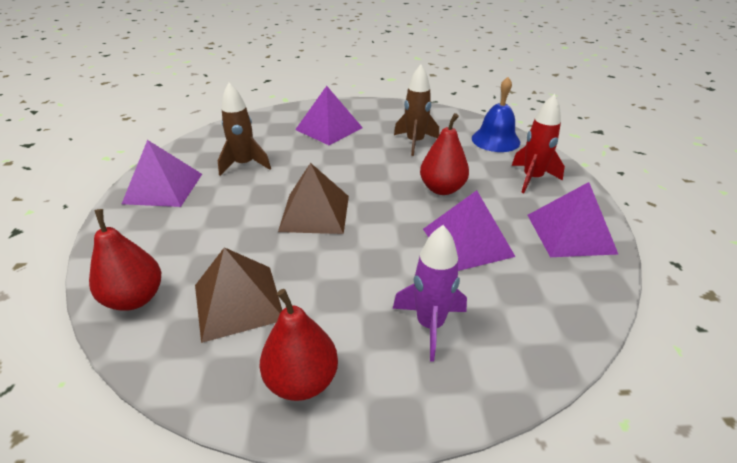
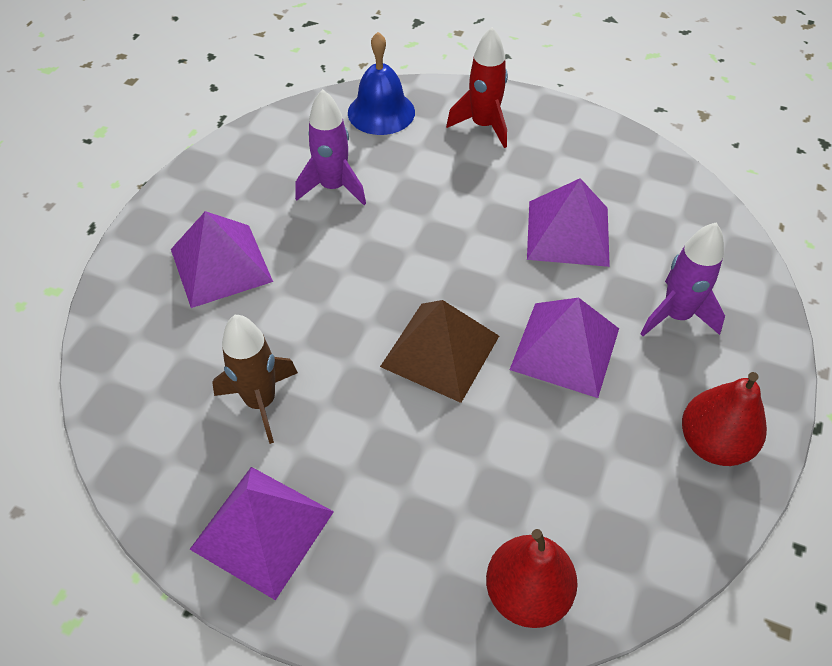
camera: 65 degrees left, 15 degrees up
(238, 302) = (578, 476): brown pyramid -> none
(415, 142) = (333, 187): brown rocket -> purple rocket
(442, 189) = (458, 209): red pear -> none
(570, 233) = (591, 150): purple pyramid -> purple pyramid (565, 348)

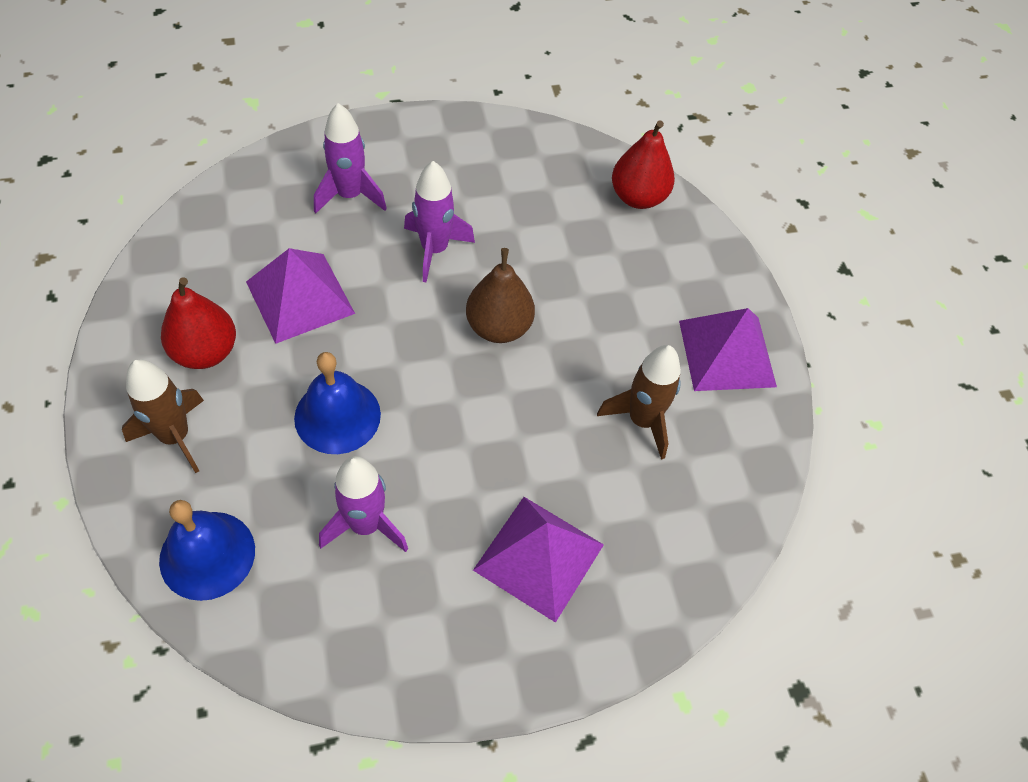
camera: 130 degrees left, 5 degrees up
(434, 209) = (337, 416): none -> blue bell
(440, 351) = (499, 327): brown pyramid -> brown pear
(483, 126) = (175, 436): red rocket -> brown rocket
(565, 348) = (434, 249): purple pyramid -> purple rocket
(713, 443) = (455, 144): red pear -> red pear (205, 352)

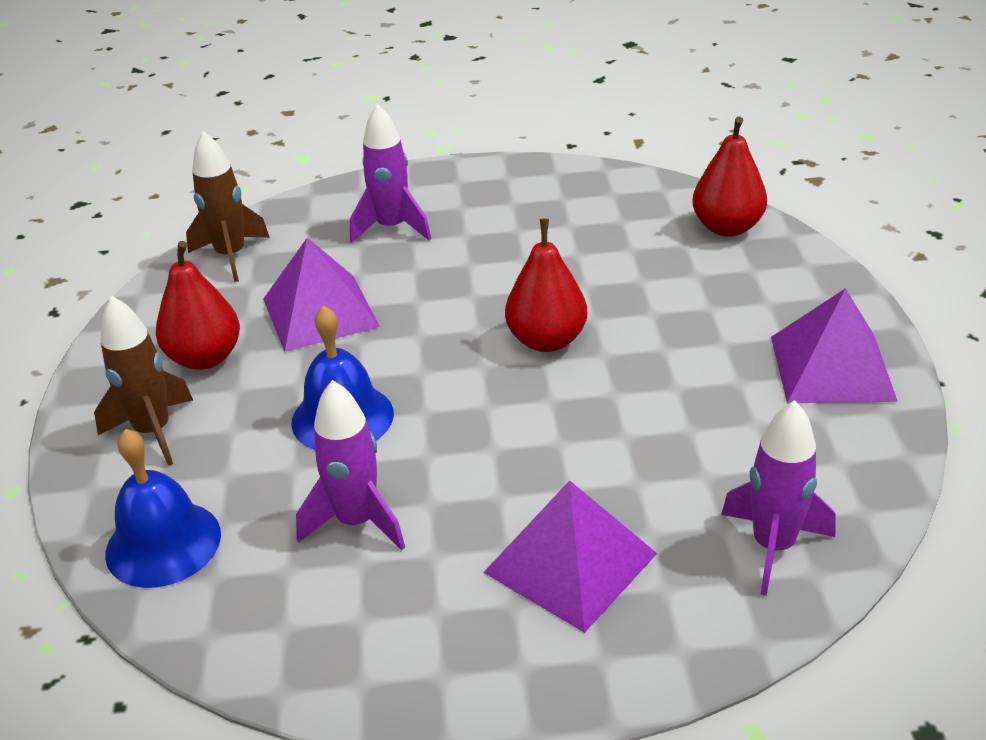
camera: 15 degrees right, 20 degrees down
(434, 249) = (480, 272): purple rocket -> purple rocket (773, 546)
(499, 327) = (547, 340): brown pear -> red pear
(642, 420) = (717, 430): brown rocket -> brown rocket (231, 256)

